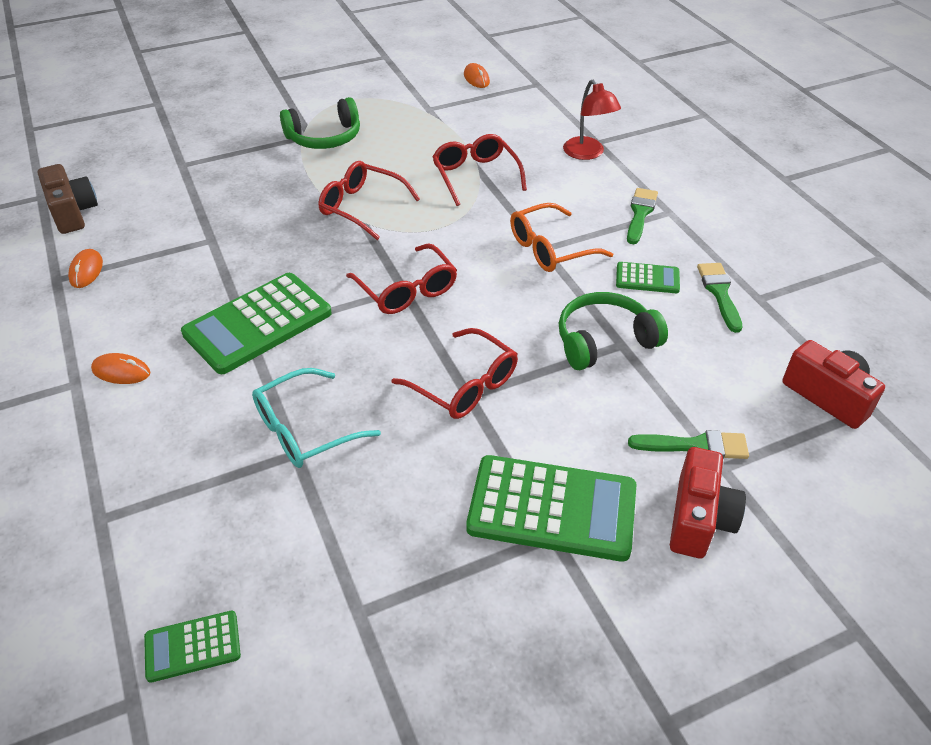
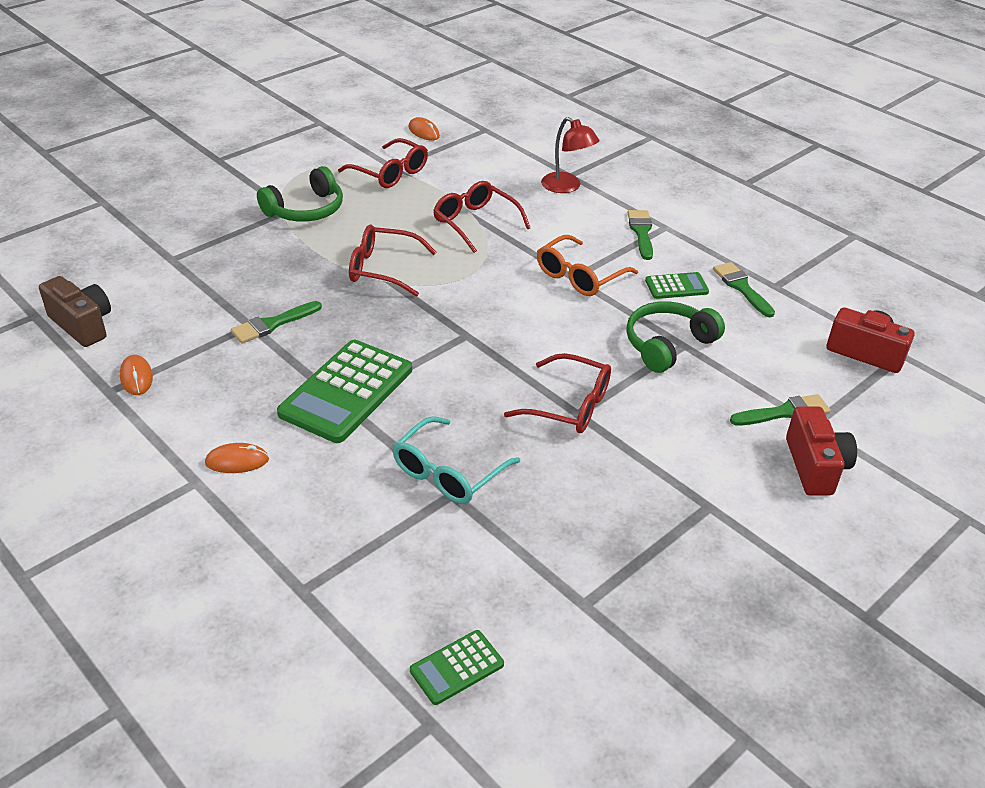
camera: 20 degrees left, 5 degrees down
(231, 243) = (272, 324): none -> green brush
(407, 290) = (470, 335): red glasses -> red glasses (390, 173)
(552, 508) = (697, 486): green calculator -> none

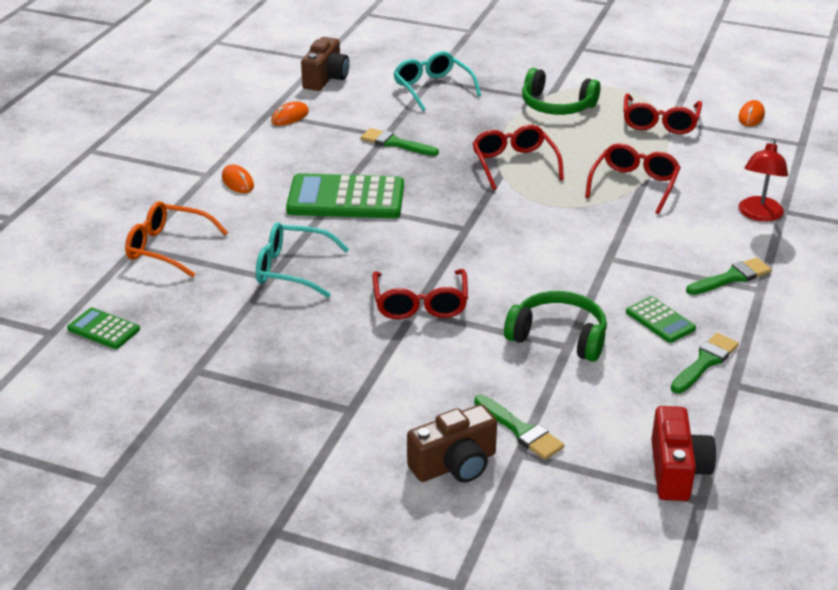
camera: 65 degrees right, 5 degrees down
(190, 264) = (432, 88): none -> turquoise glasses
(579, 276) = (614, 261): orange glasses -> orange glasses (168, 248)
(815, 466) = (455, 465): red camera -> brown camera

